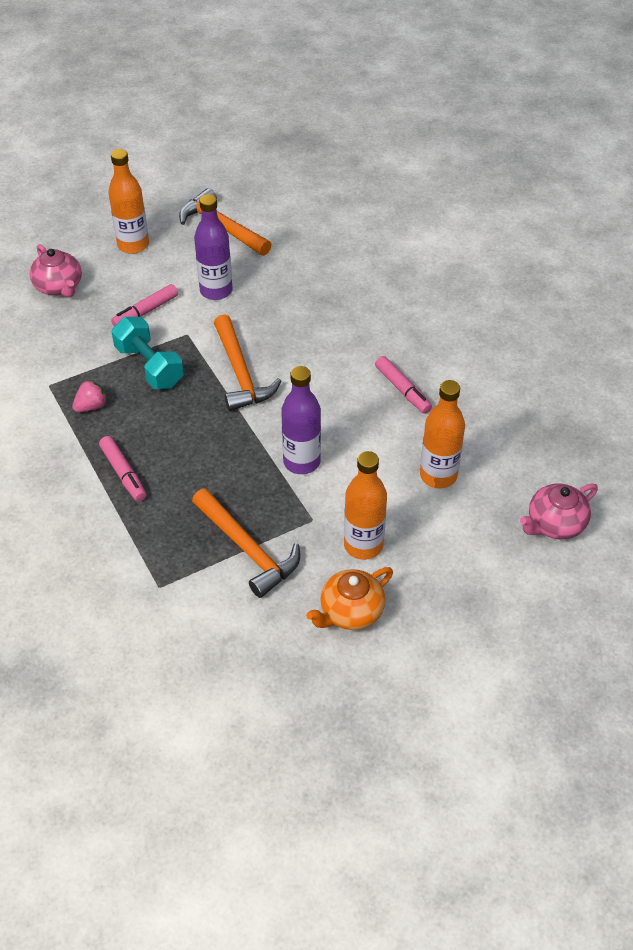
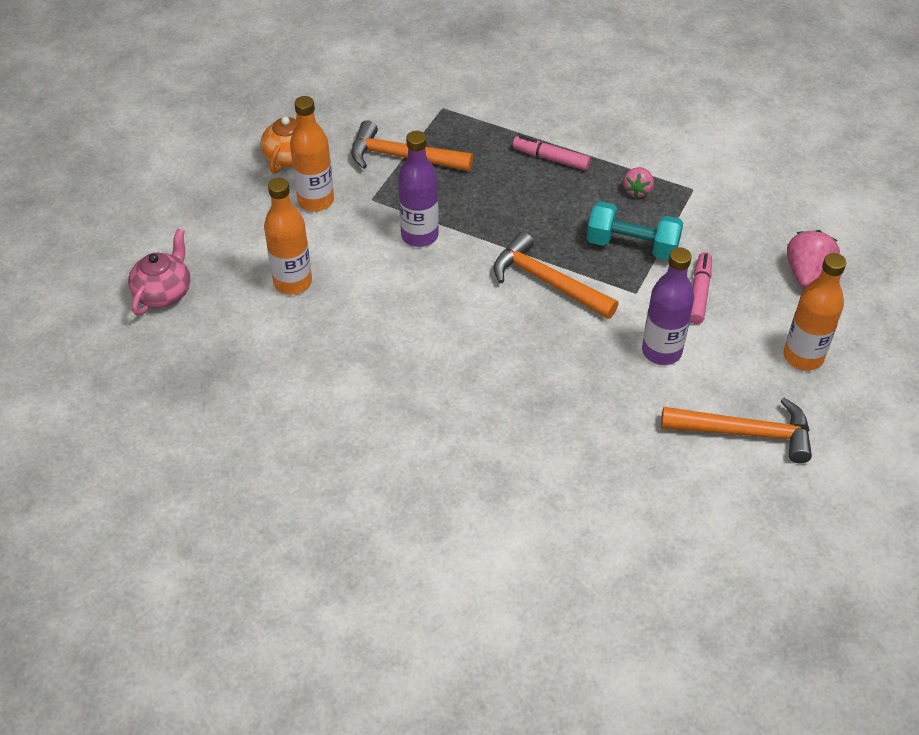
camera: 145 degrees right, 0 degrees up
(59, 287) = (806, 274): pink teapot -> pink strawberry
(402, 390) = (384, 344): pink marker -> none

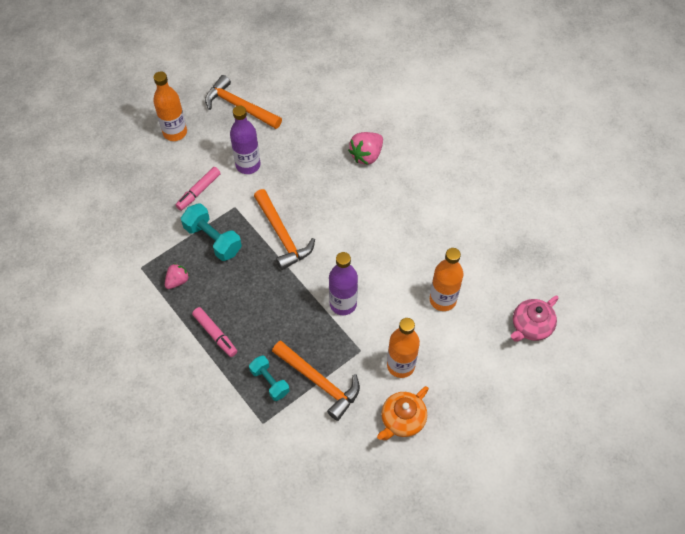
camera: 155 degrees left, 10 degrees up
(458, 140) = (270, 382): none -> turquoise dumbbell
(806, 274) = (127, 179): pink strawberry -> pink strawberry (366, 155)

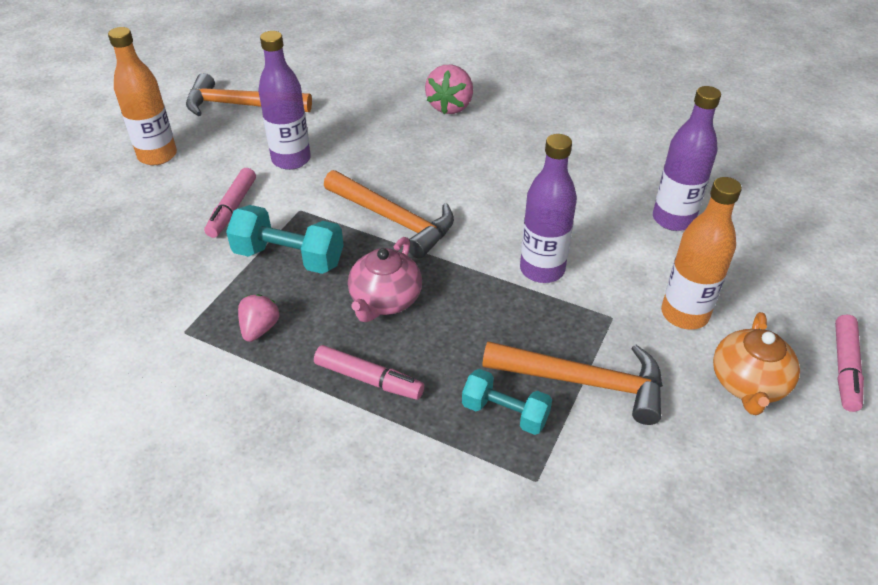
camera: 25 degrees left, 15 degrees down
(442, 300) = (673, 219): orange bottle -> purple bottle
(461, 434) = (844, 368): none -> pink marker
(531, 326) = (807, 210): pink teapot -> pink teapot (385, 300)

